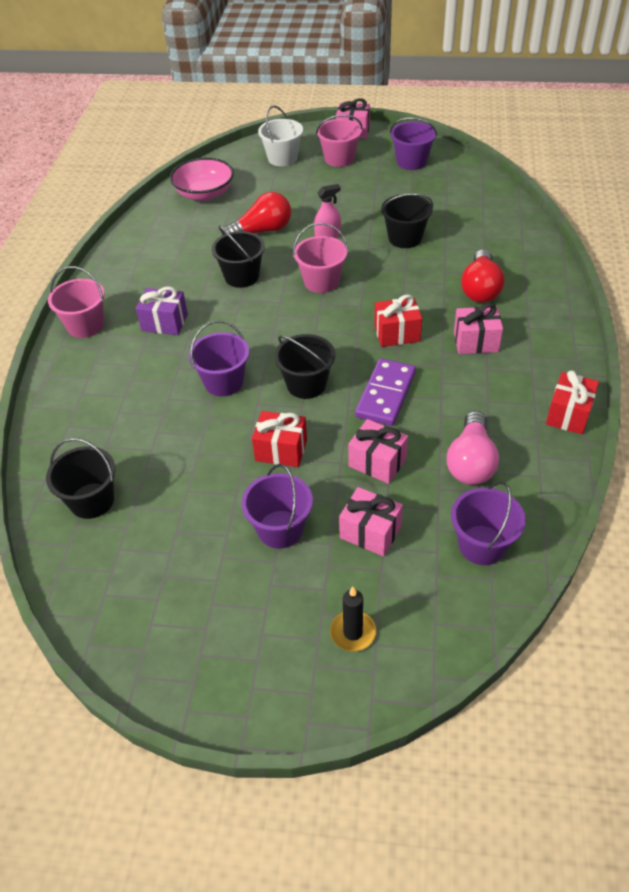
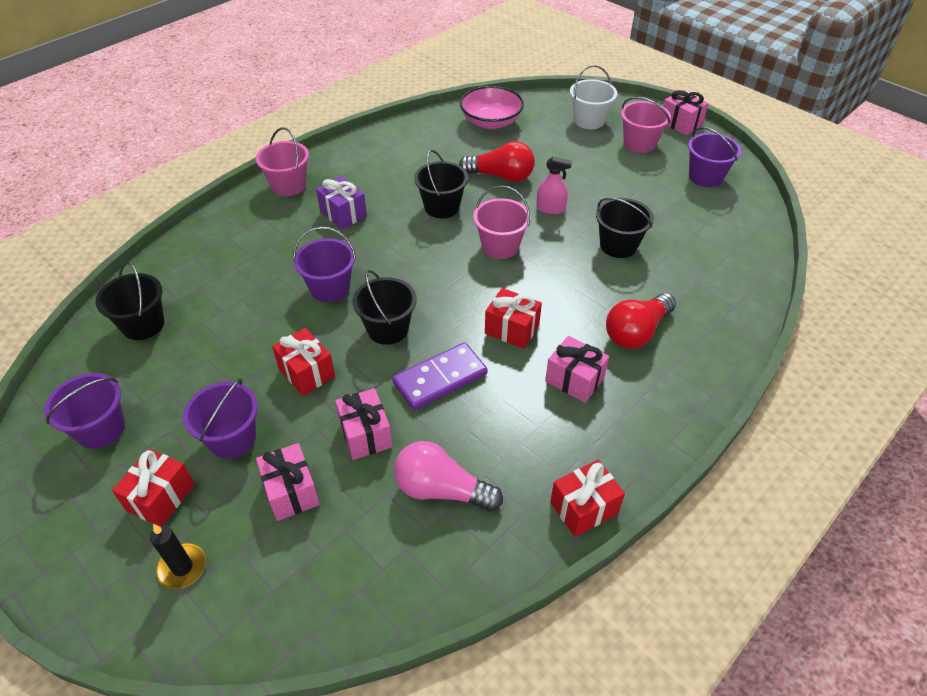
camera: 35 degrees right, 0 degrees up
(275, 603) = (160, 497): none -> red gift
(471, 462) = (441, 490): pink light bulb -> pink light bulb turned 60 degrees clockwise
(482, 545) = (363, 573): purple bucket -> purple bucket (101, 429)

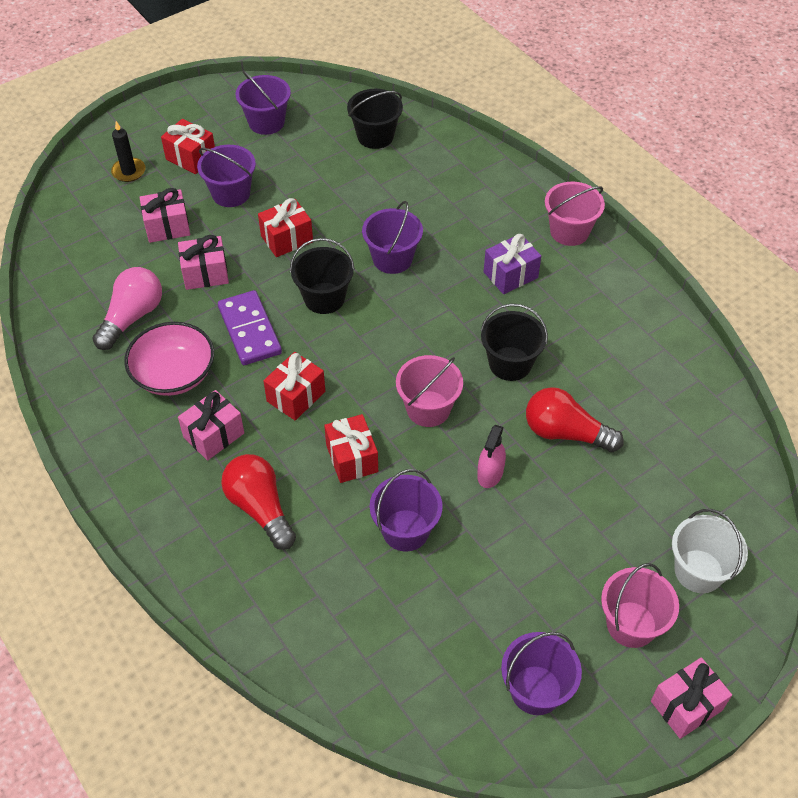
camera: 100 degrees right, 5 degrees up
(491, 122) = (697, 443): pink bowl -> pink bowl (174, 374)
(501, 176) = (565, 433): red light bulb -> red light bulb turned 90 degrees clockwise
(584, 508) = (76, 409): red gift -> red gift (352, 458)
(618, 245) = (405, 530): black bucket -> purple bucket

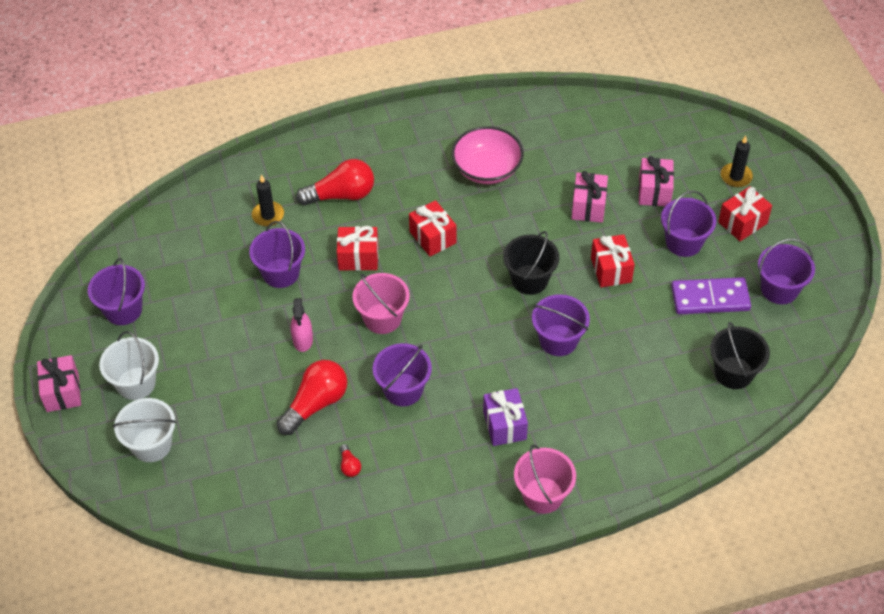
camera: 110 degrees right, 0 degrees up
(132, 317) = (557, 153): pink light bulb -> none
(213, 435) = (418, 181): pink gift -> none
(250, 330) = (513, 223): purple domino -> purple domino (710, 298)
(320, 579) = (268, 215): none -> black candle
(490, 473) = (303, 340): pink spray bottle -> pink spray bottle turned 135 degrees counterclockwise
(510, 364) = (403, 390): black bucket -> purple bucket
(620, 380) = (349, 466): none -> red light bulb
(631, 624) = (136, 383): pink bucket -> white bucket

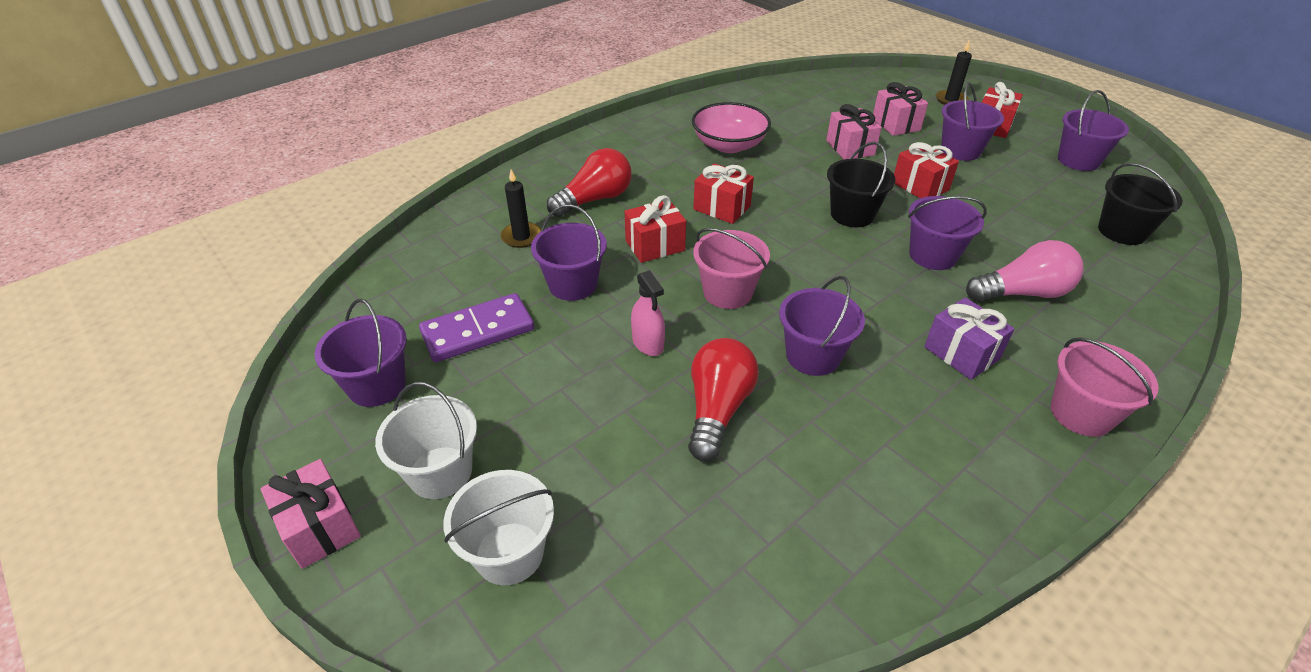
camera: 25 degrees left, 10 degrees down
(349, 466) = (821, 470): red light bulb -> none
(594, 396) = (1022, 293): none -> pink light bulb
(710, 298) = (1031, 182): purple domino -> purple domino (478, 331)

